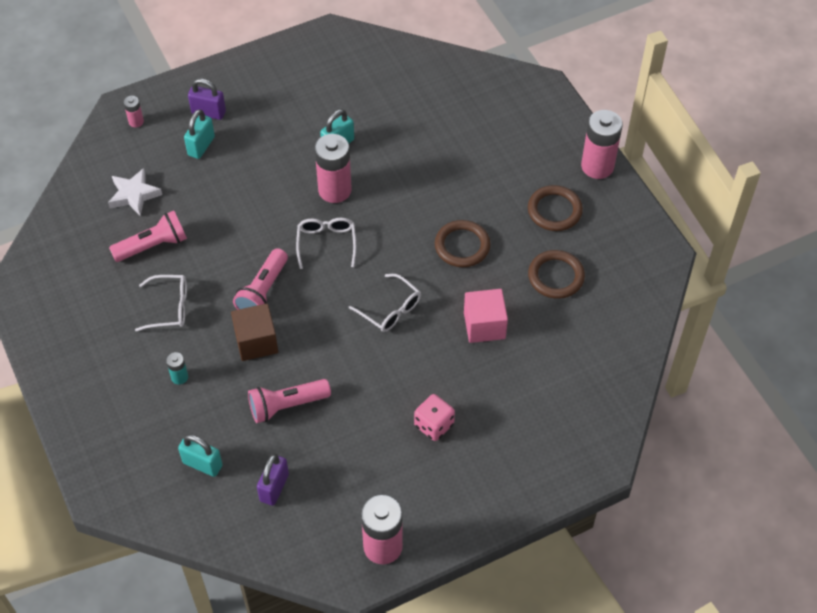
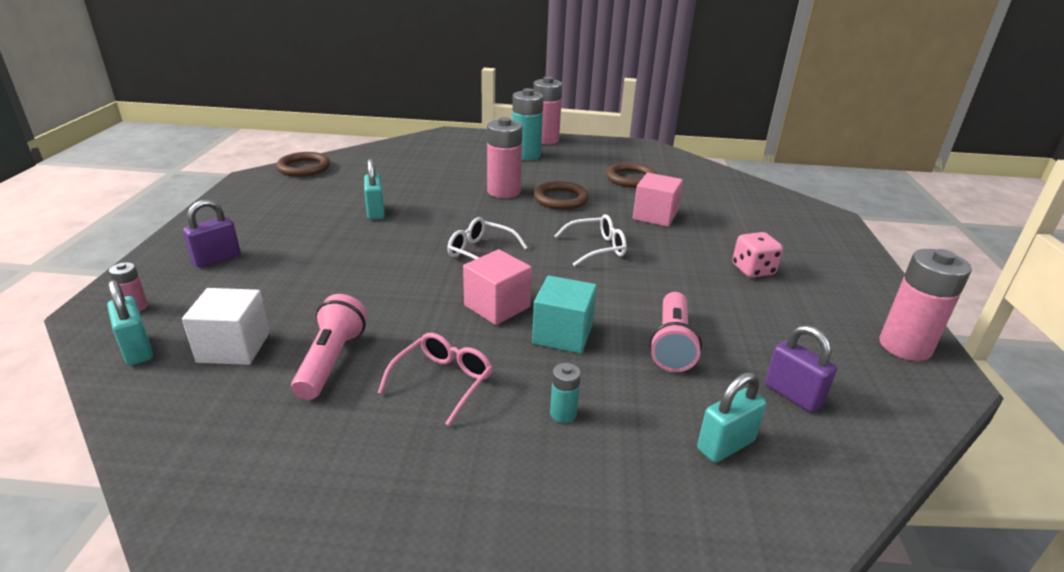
camera: 60 degrees left, 25 degrees down
(134, 195) = (234, 347): white star -> white cube
(170, 307) = (443, 381): white glasses -> pink glasses
(201, 146) = (250, 277): turquoise padlock -> turquoise padlock (137, 350)
(256, 342) = (562, 334): brown cube -> turquoise cube
(263, 291) = (497, 306): pink flashlight -> pink cube
(335, 190) = (424, 229): pink battery -> pink battery (504, 191)
(541, 172) = (526, 155): none -> turquoise battery
(554, 210) = (567, 161): brown ring -> brown ring (304, 168)

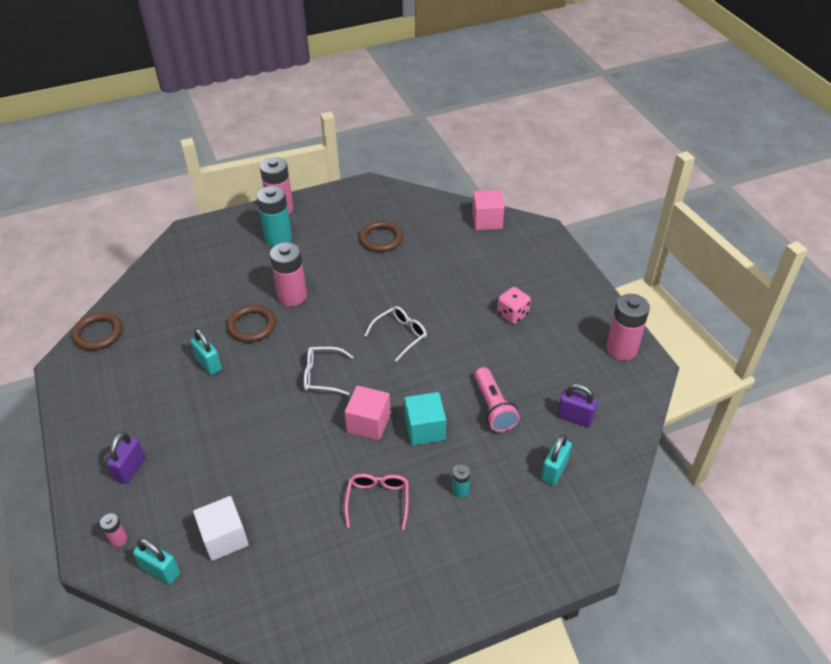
camera: 25 degrees left, 15 degrees up
(331, 360) = (297, 517): pink flashlight -> none
(560, 199) = (342, 288): brown ring -> brown ring (252, 326)
(655, 216) = (422, 280): pink cube -> pink cube (487, 221)

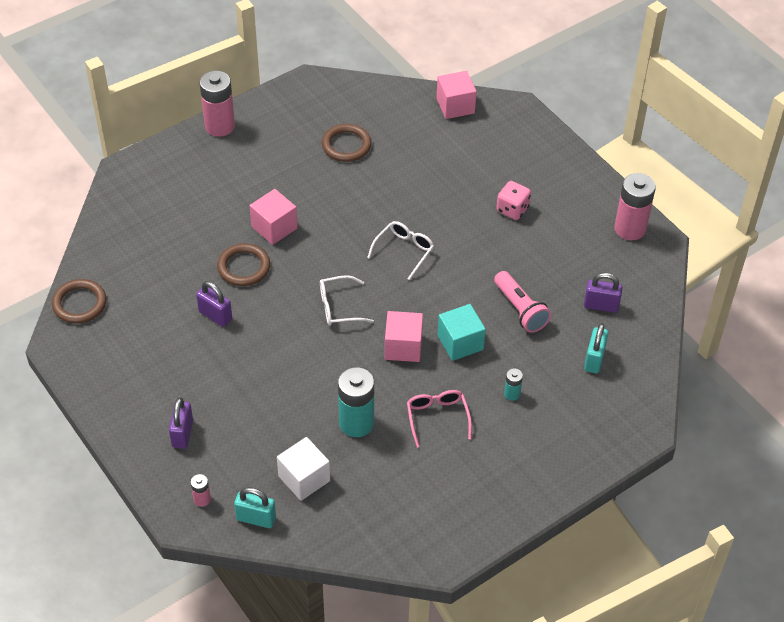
camera: 15 degrees left, 5 degrees up
(209, 364) = (215, 315): turquoise padlock -> purple padlock
(278, 238) = (232, 162): turquoise battery -> turquoise battery (356, 423)
(292, 296) = (274, 227): pink battery -> pink cube

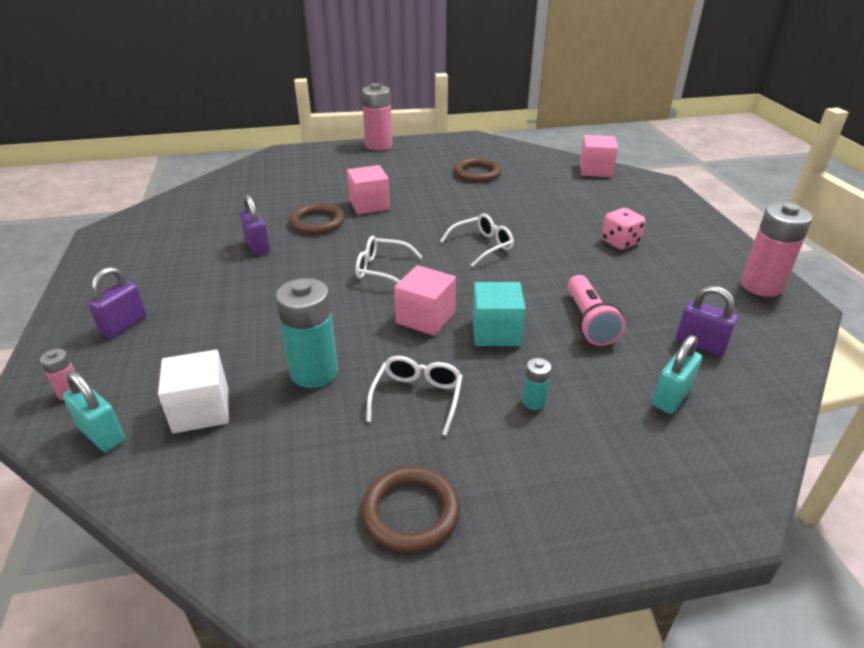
camera: 25 degrees right, 15 degrees down
(79, 304) = (154, 212): brown ring -> brown ring (410, 512)
(437, 417) = (417, 397): pink glasses -> white glasses

